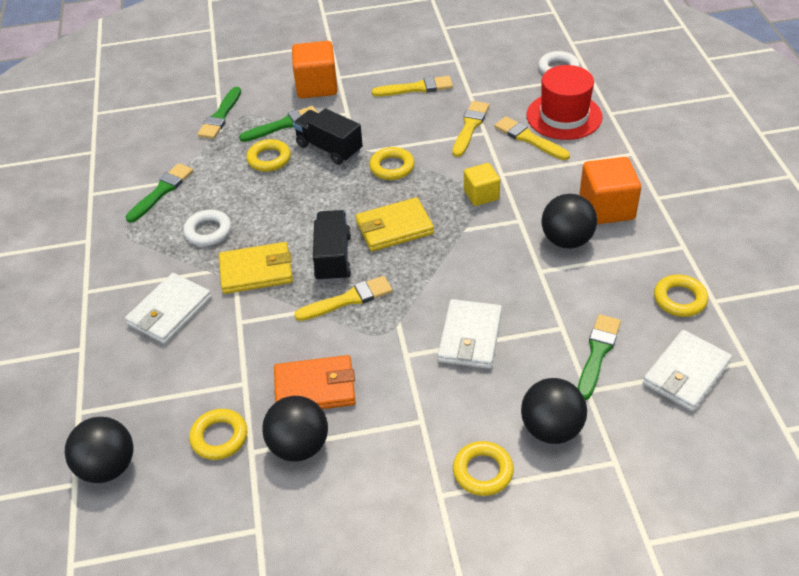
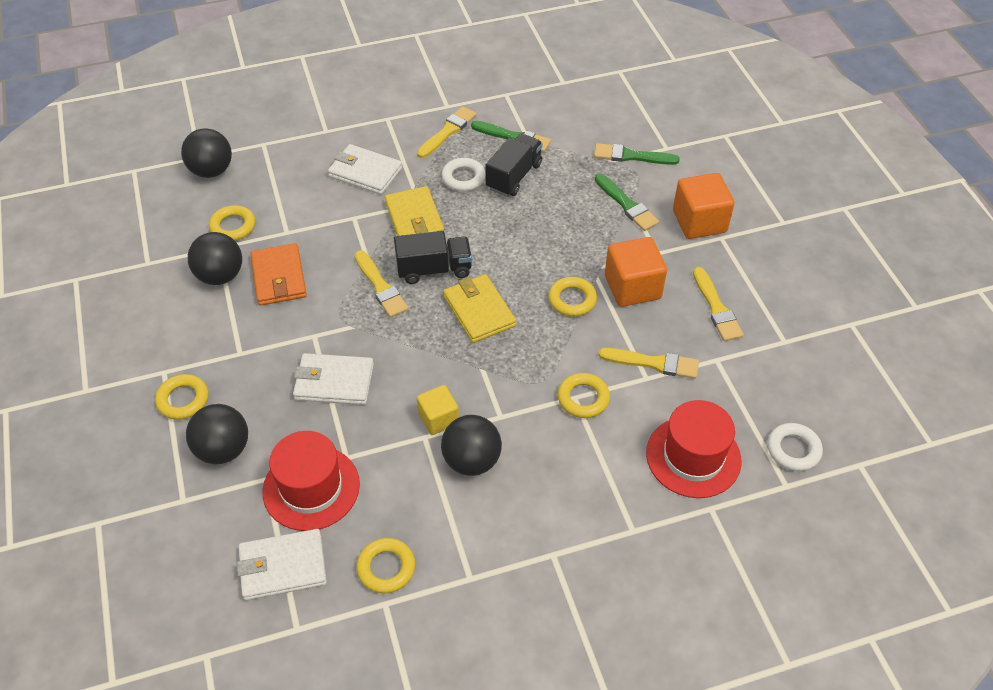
camera: 80 degrees right, 5 degrees up
(269, 159) = (570, 202): yellow ring -> yellow ring (583, 398)
(329, 148) = (595, 246): black truck -> black truck (514, 176)
(481, 195) = (537, 380): yellow cube -> yellow cube (438, 419)
(529, 138) = (642, 421): yellow brush -> yellow brush (448, 131)
(597, 353) = (311, 488): green brush -> red hat
(606, 208) = (528, 500): orange cube -> orange cube (632, 287)
(686, 373) = (283, 567): white wallet -> white wallet turned 45 degrees counterclockwise

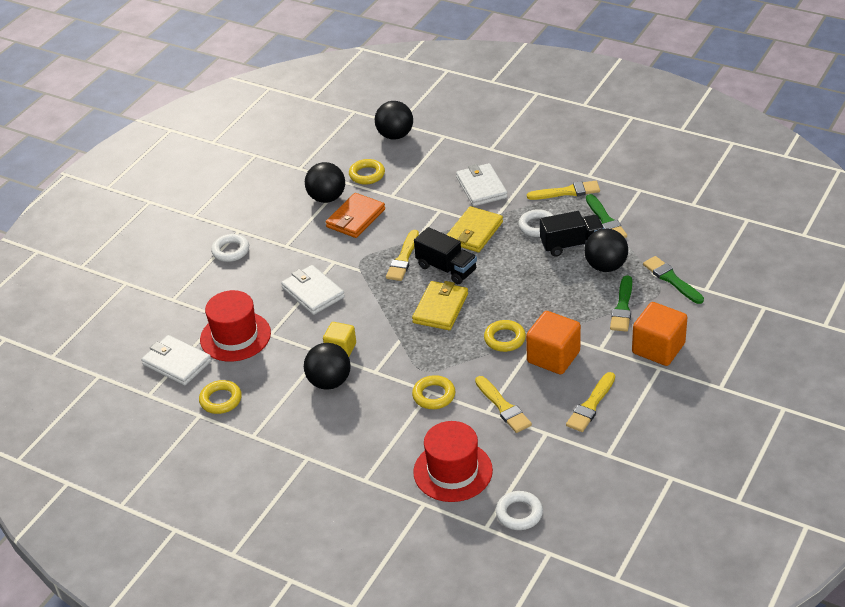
camera: 50 degrees right, 10 degrees down
(183, 400) = (230, 251): yellow ring -> white ring
(223, 449) = (219, 288): black ball -> black ball (605, 266)

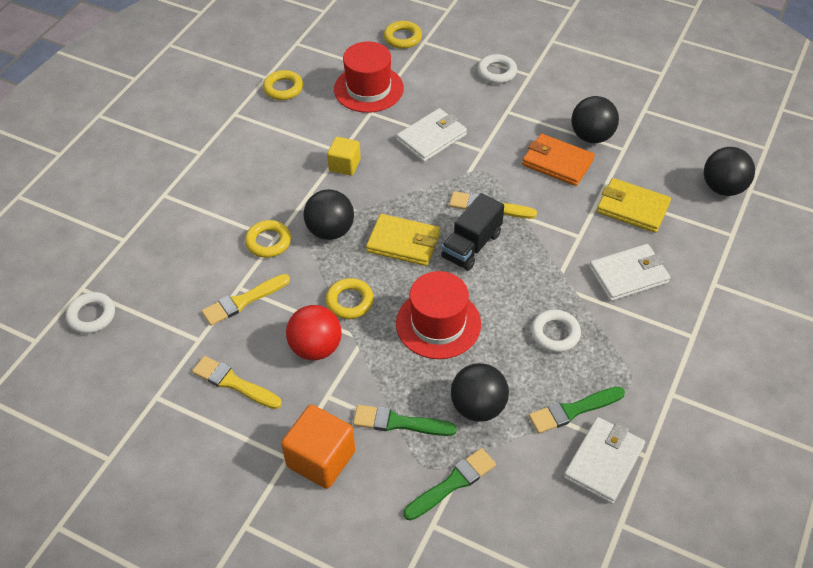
camera: 85 degrees right, 10 degrees up
(177, 363) = (335, 55): white wallet -> white wallet (603, 462)
(329, 382) = (298, 160): black ball -> black ball (330, 231)
(367, 175) = (639, 167): yellow ring -> yellow ring (402, 38)
(453, 471) = (160, 260): red hat -> red hat (438, 323)
(474, 232) = (539, 270): yellow wallet -> yellow wallet (632, 208)
(553, 357) = (316, 348): orange cube -> red ball
(567, 192) = (630, 367): yellow brush -> none
(571, 244) = (520, 370): black truck -> none

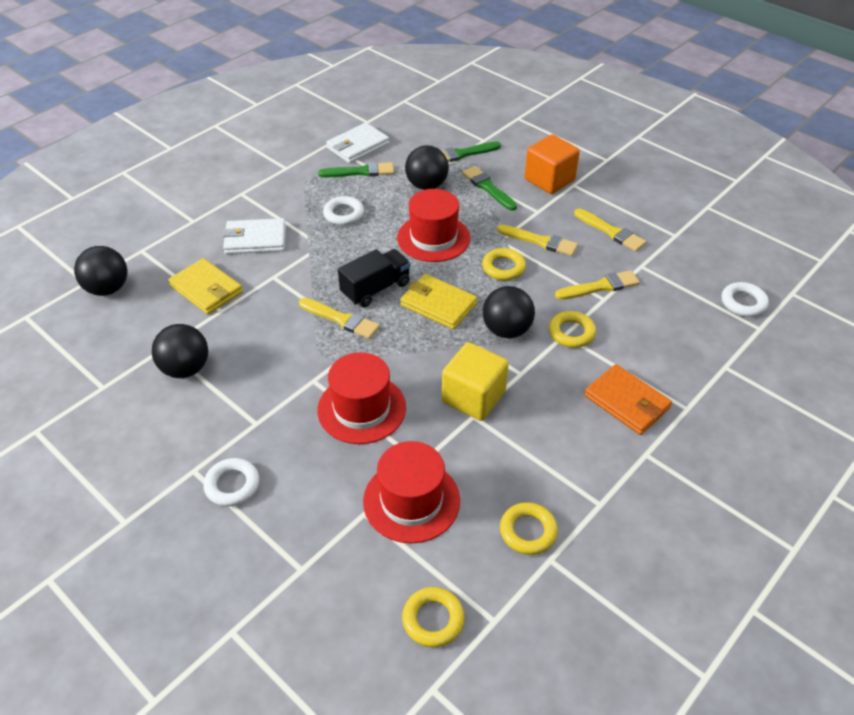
camera: 165 degrees left, 5 degrees down
(316, 348) = (540, 241): red ball -> yellow brush
(344, 165) = (473, 397): yellow cube -> yellow cube, size x1.60
(399, 422) = (488, 188): green brush -> green brush turned 150 degrees counterclockwise
(402, 38) = (329, 586): yellow ring -> yellow ring (433, 619)
(432, 138) = (361, 408): white wallet -> red hat
(557, 162) = (243, 348): orange wallet -> orange wallet (627, 402)

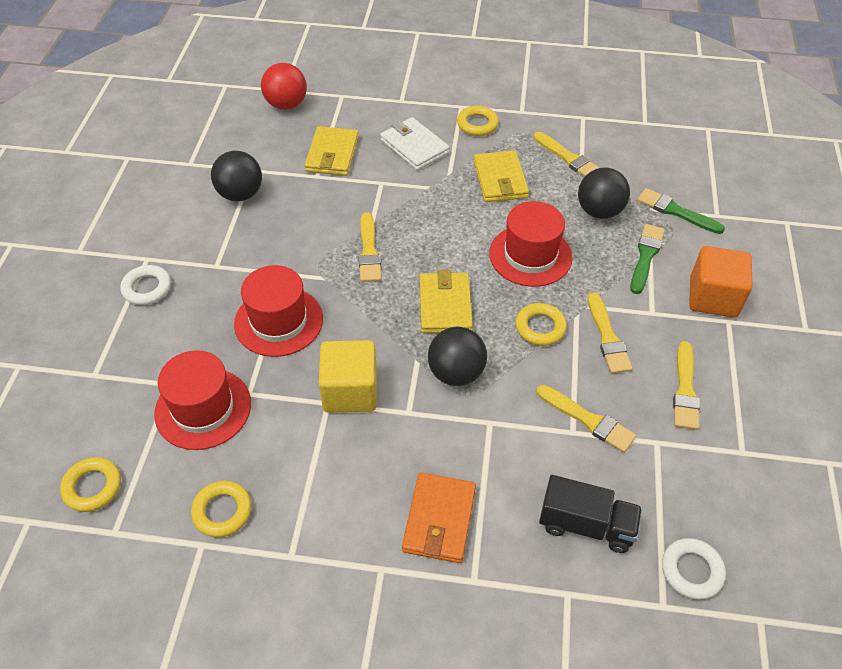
camera: 55 degrees right, 5 degrees up
(108, 289) = (286, 104): black ball -> red ball
(344, 214) = (500, 180): white ring -> yellow wallet
(358, 146) = (602, 136): white wallet -> none
(360, 172) = (568, 158): green brush -> yellow brush
(376, 289) = (425, 253): black truck -> black truck (586, 525)
(571, 333) = (497, 427): yellow ring -> yellow ring (477, 124)

